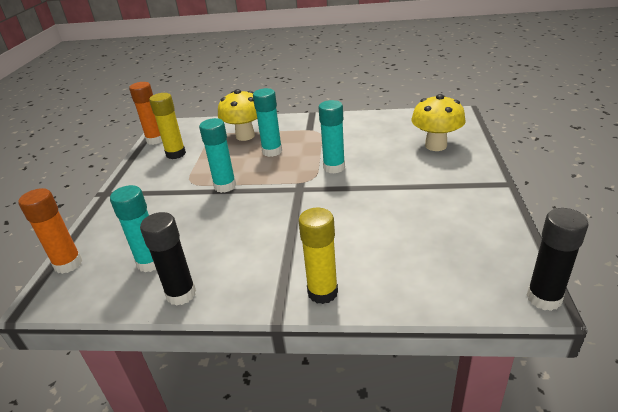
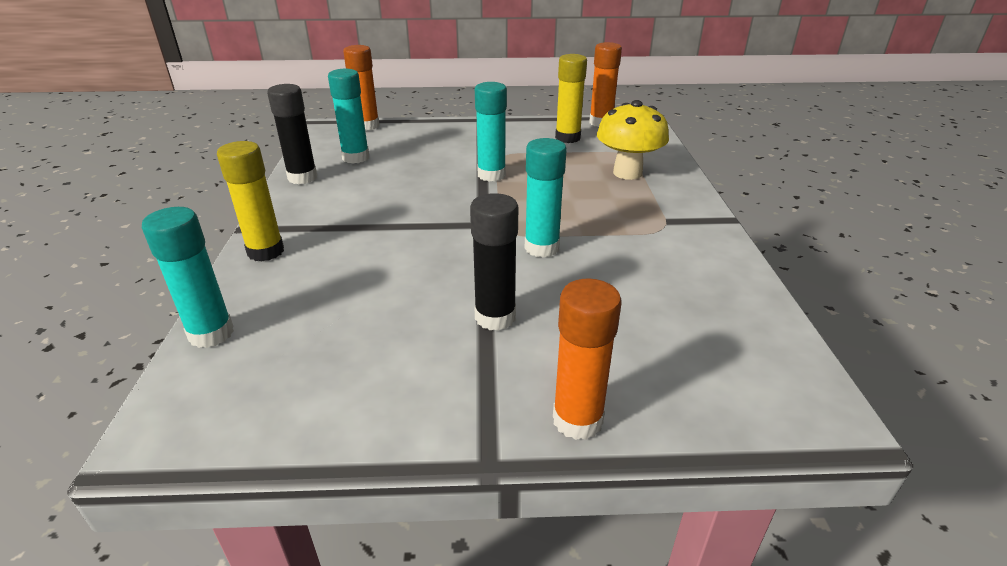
camera: 80 degrees right, 0 degrees up
(272, 151) = (584, 196): turquoise glue stick -> turquoise glue stick (211, 333)
(436, 145) = (640, 362): yellow mushroom -> none
(477, 162) = (577, 420): none -> orange glue stick
(544, 298) = (150, 446): black glue stick -> black glue stick (495, 317)

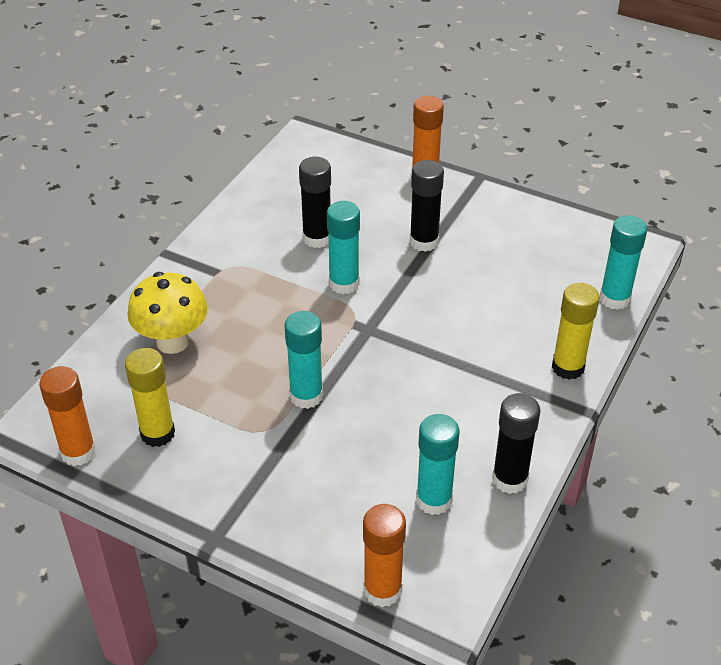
camera: 150 degrees left, 10 degrees up
(618, 278) = (317, 238): none -> black glue stick

